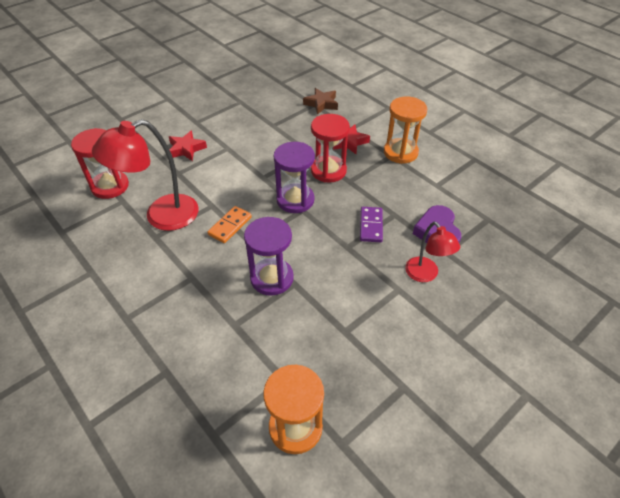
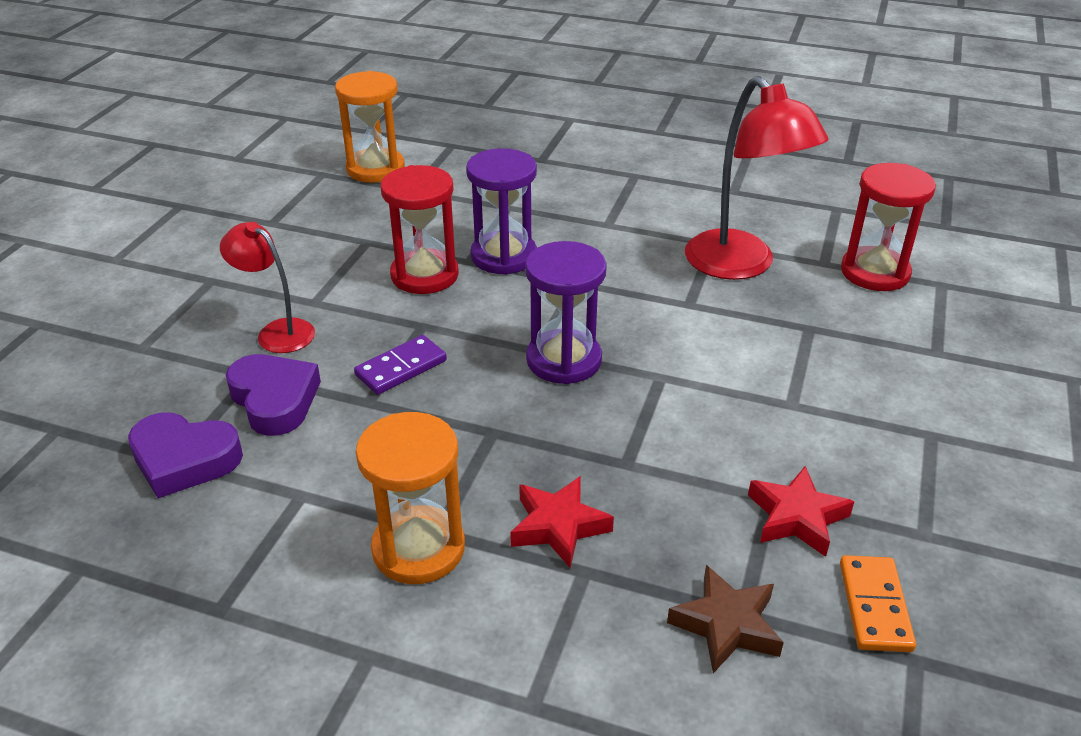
camera: 150 degrees right, 10 degrees down
(161, 216) = (740, 266): red lamp -> red lamp turned 120 degrees clockwise
(186, 149) = (859, 371): red star -> red star (797, 517)
(230, 226) = (627, 289): orange domino -> orange domino (874, 606)
(328, 171) = (550, 437): red hourglass -> red hourglass (424, 275)
(371, 226) = (401, 368): purple domino -> purple domino turned 75 degrees clockwise
(483, 217) = (184, 460): none -> purple heart

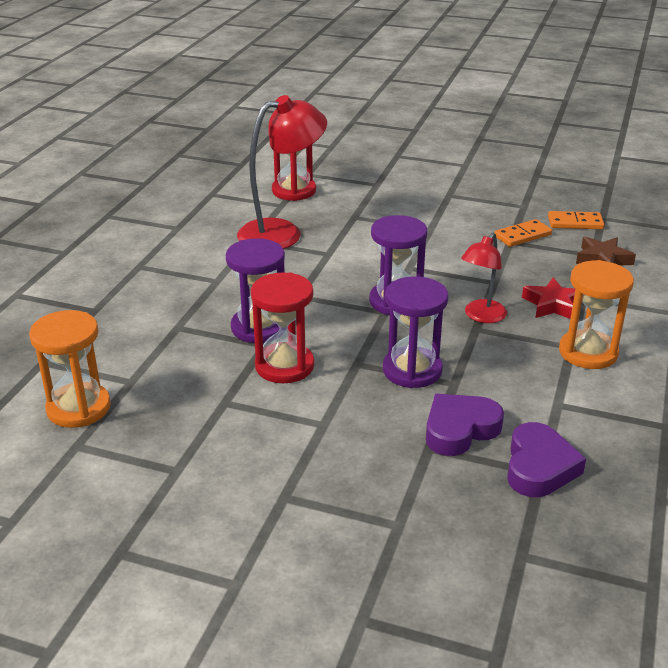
camera: 90 degrees left, 5 degrees down
(277, 331) = (369, 440): red lamp -> red lamp (481, 316)
(401, 368) = (412, 370): purple domino -> purple hourglass
(797, 517) = (522, 235): red star -> orange domino

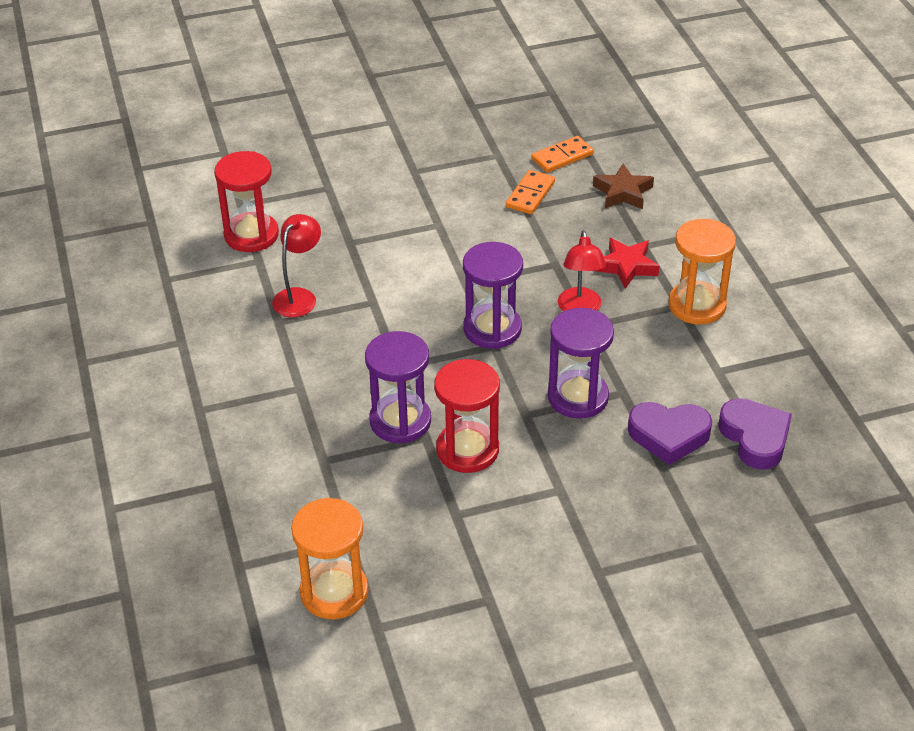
camera: 35 degrees left, 10 degrees up
(282, 232) = (299, 296): red lamp -> red lamp, size x0.58
(460, 429) = (669, 435): purple heart -> purple heart turned 105 degrees counterclockwise

